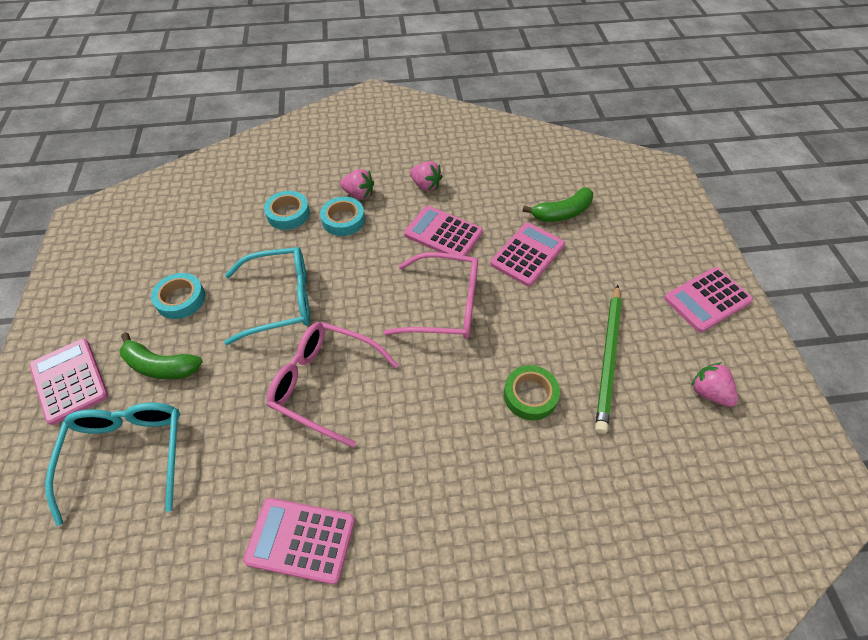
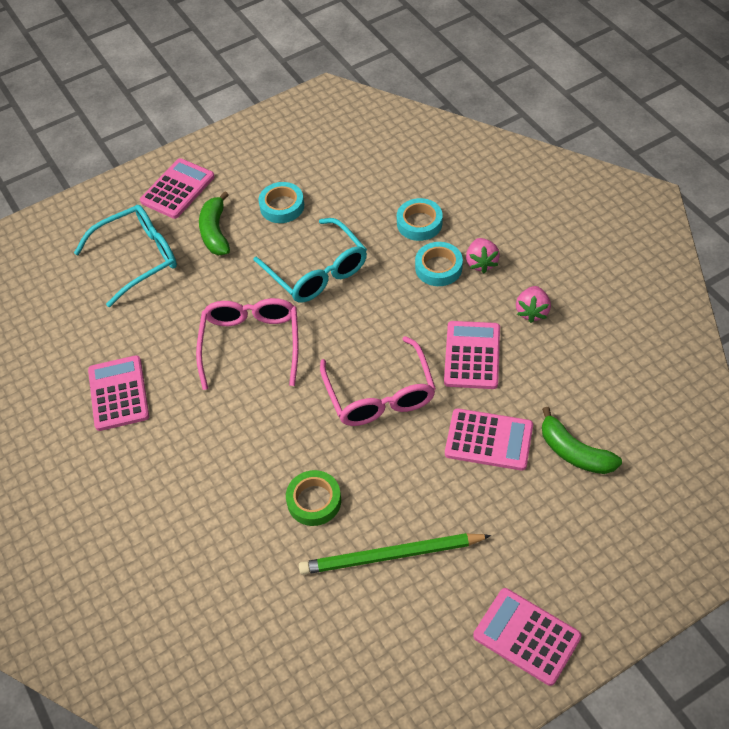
camera: 70 degrees right, 0 degrees up
(709, 392) = (395, 661): pink strawberry -> none

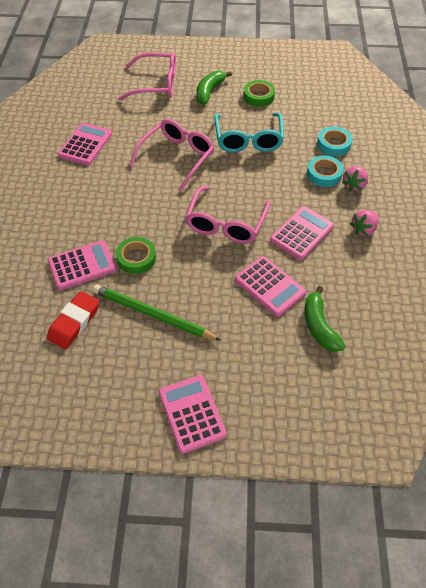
camera: 30 degrees right, 0 degrees up
(138, 258) = (156, 84): turquoise glasses -> pink glasses
(177, 189) = (208, 61): pink calculator -> pink calculator (82, 265)
(282, 206) = (258, 96): turquoise tape -> green tape
(310, 624) = (74, 322): none -> red eraser

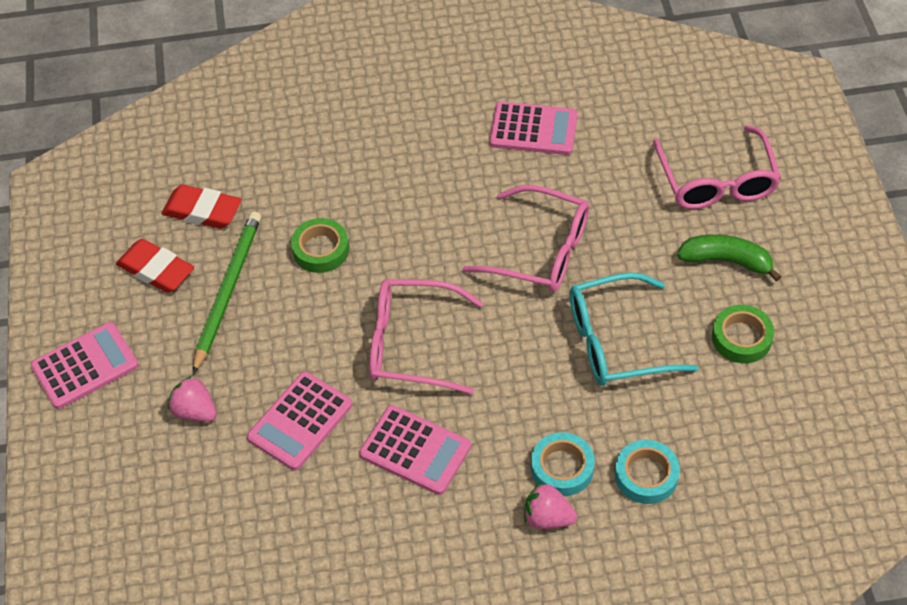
camera: 80 degrees right, 0 degrees up
(82, 265) = (296, 193): pink calculator -> none
(118, 358) = (156, 270): none -> red eraser
(319, 326) = (239, 495): green banana -> none
(363, 229) = (444, 540): pink strawberry -> pink strawberry (195, 411)

